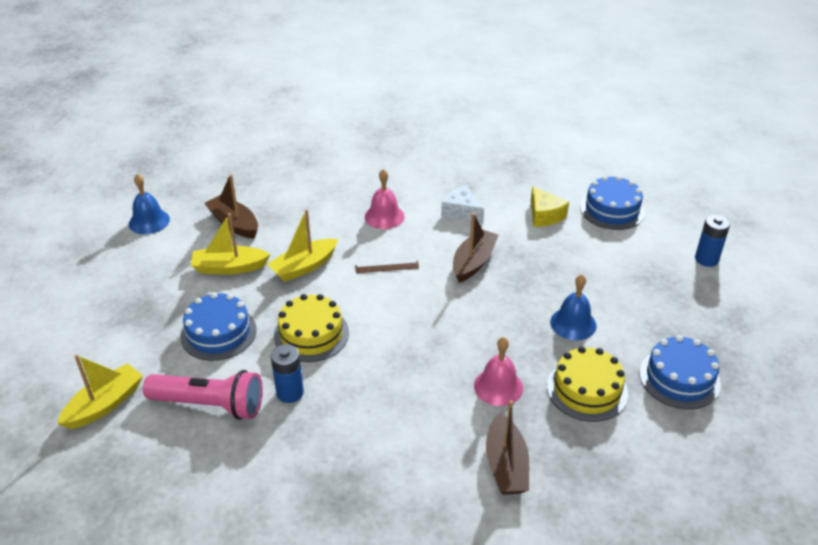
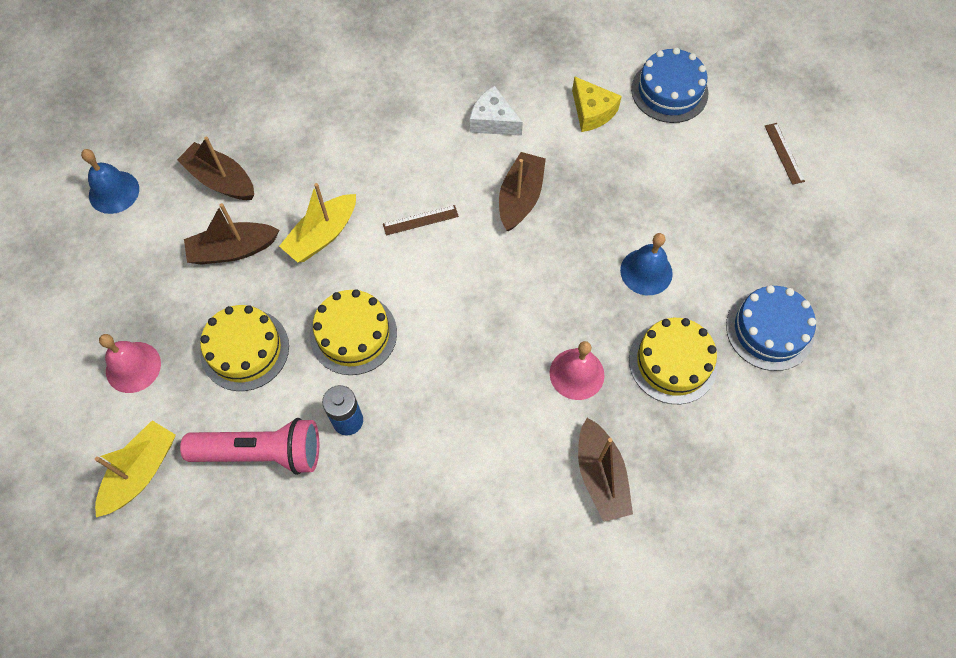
camera: 10 degrees left, 25 degrees up
(218, 333) = (245, 349): blue cake -> yellow cake
(229, 267) = (233, 250): yellow boat -> brown boat
(384, 216) = (402, 141): pink bell -> pink bell (133, 367)
(706, 259) = (784, 153): blue battery -> brown ruler

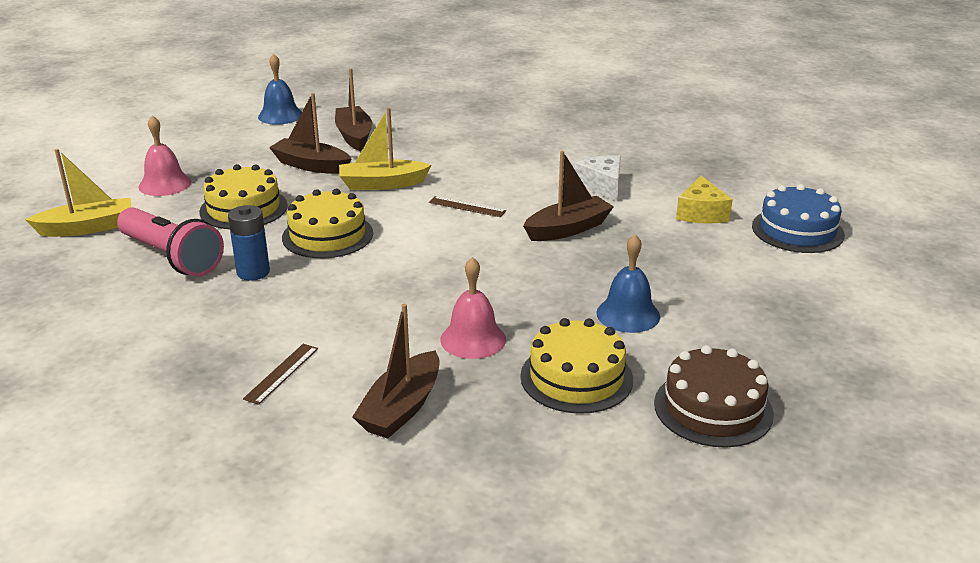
camera: 40 degrees right, 35 degrees down
(769, 330) = (713, 408): blue cake -> brown cake
(784, 153) = (883, 310): brown ruler -> brown ruler (282, 373)

